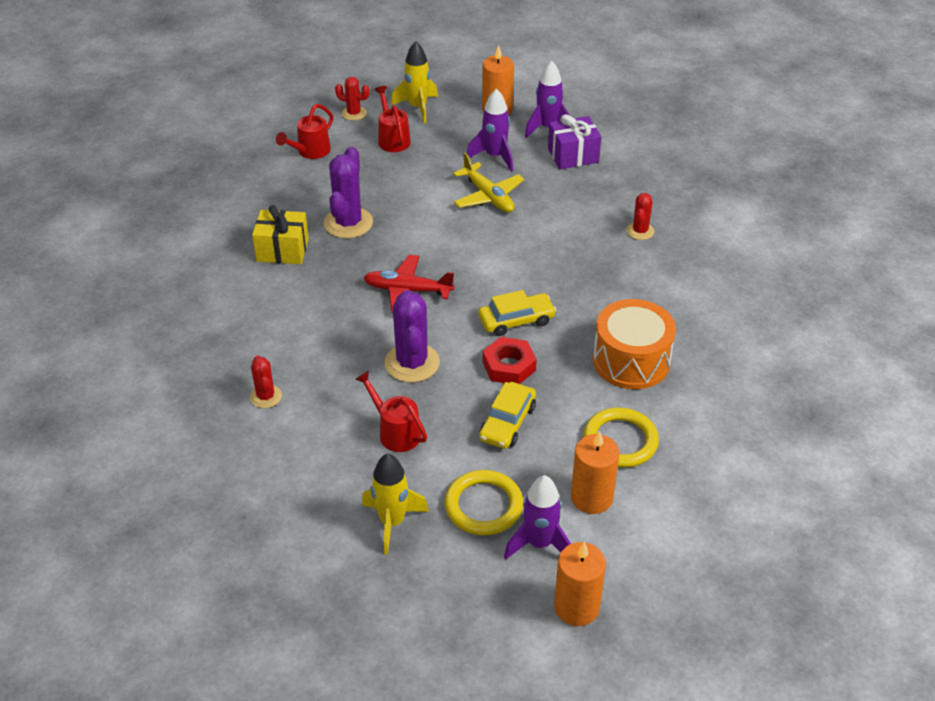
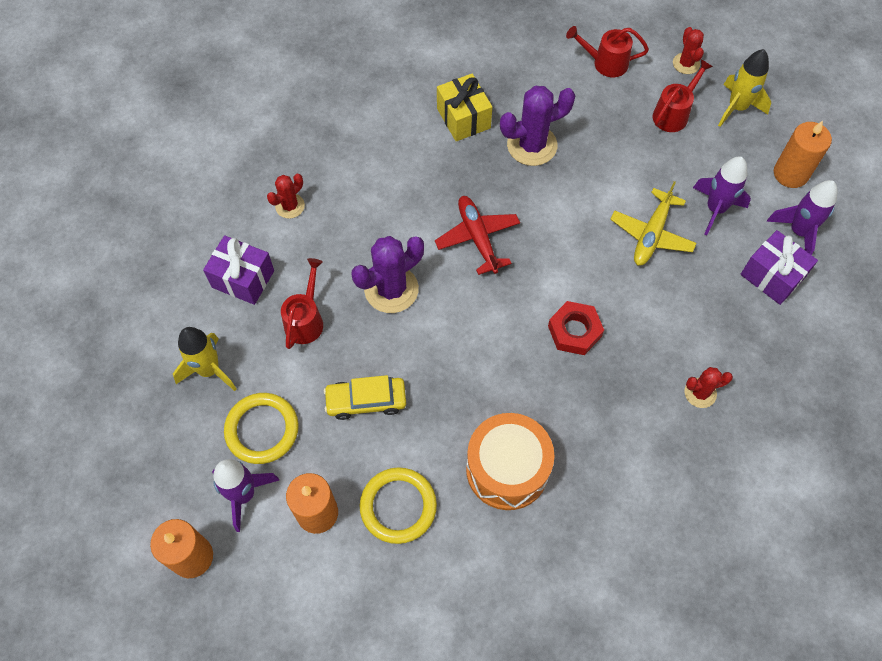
camera: 60 degrees right, 20 degrees up
(314, 460) = (243, 279): none -> purple gift
(509, 366) = (435, 367): red nut -> red nut (574, 331)
(516, 320) = (497, 344): yellow car -> none

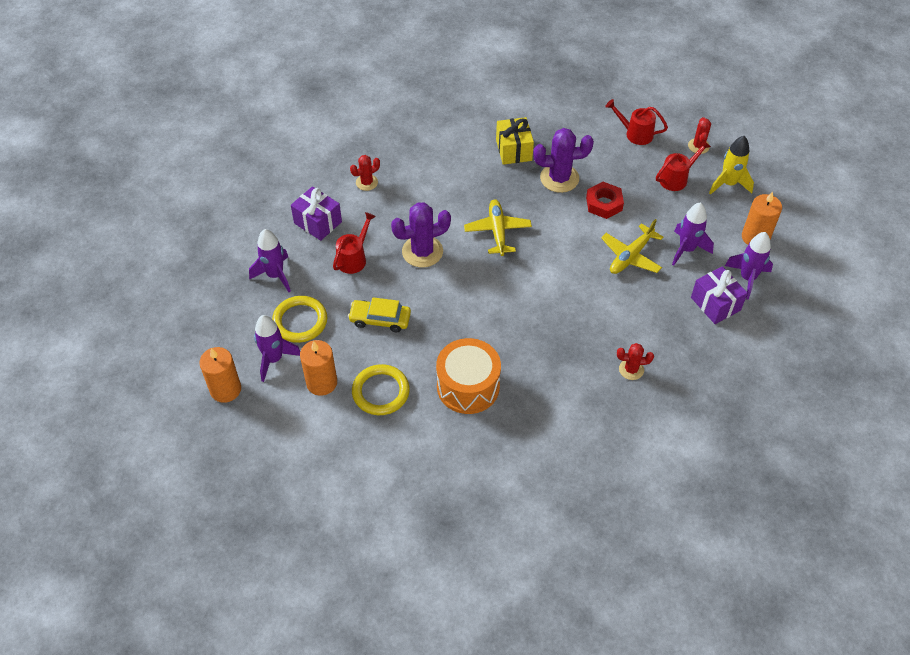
camera: 15 degrees right, 10 degrees down
(209, 370) = (275, 275): yellow rocket -> purple rocket
(477, 237) = (497, 231): red plane -> yellow plane
(574, 331) = (549, 308): red nut -> red nut (604, 204)

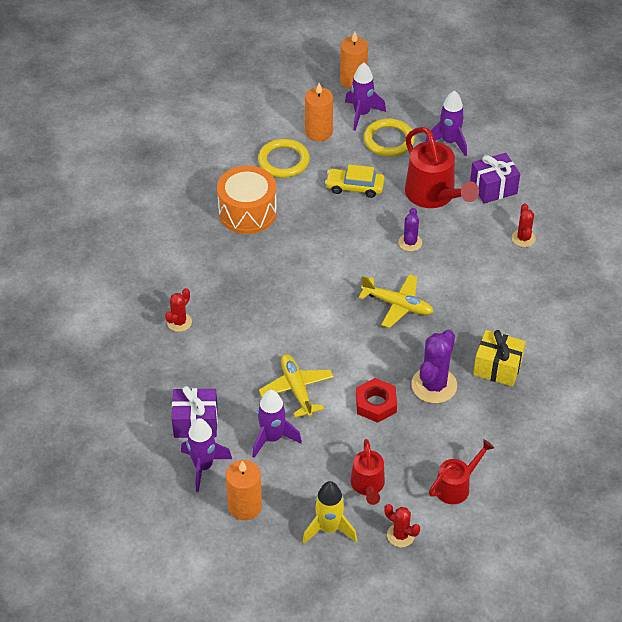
camera: 120 degrees right, 5 degrees down
(354, 258) = (434, 196): red watering can -> red watering can, size x1.69
(380, 319) = (354, 187): yellow car -> yellow car turned 120 degrees counterclockwise
(422, 251) = (410, 242): purple cactus -> purple cactus, size x0.57

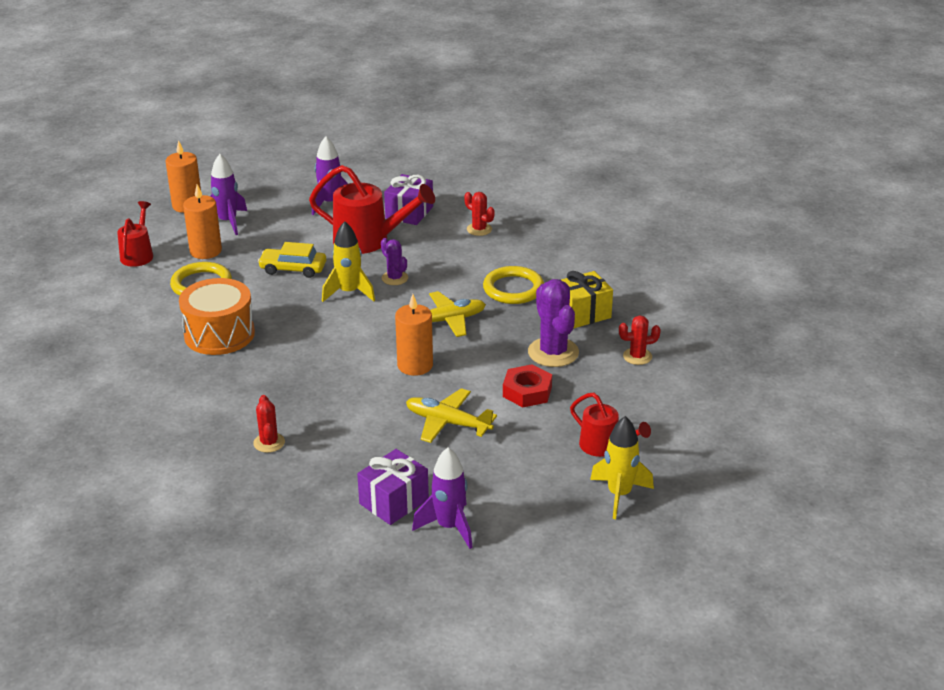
camera: 45 degrees left, 15 degrees down
(245, 506) = (528, 529): orange candle -> orange candle (415, 365)
(272, 438) = (478, 468): purple rocket -> none
(354, 187) = (293, 269): yellow car -> yellow car turned 45 degrees clockwise
(365, 234) = (349, 293): none -> yellow rocket
(388, 140) = (277, 226): yellow ring -> yellow ring (513, 289)
(400, 535) = (678, 460): red cactus -> red cactus (637, 356)
(456, 486) = (668, 402): red watering can -> red watering can (138, 254)

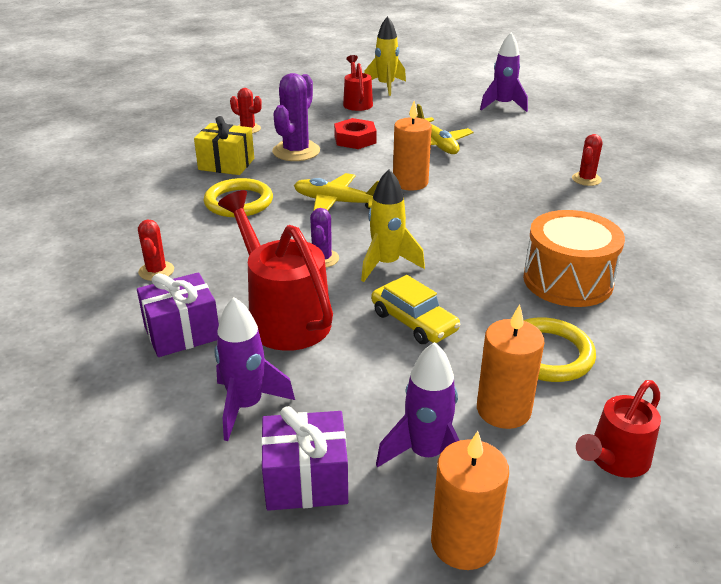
camera: 140 degrees left, 0 degrees up
(394, 501) = (524, 124): purple gift -> purple gift (306, 480)

